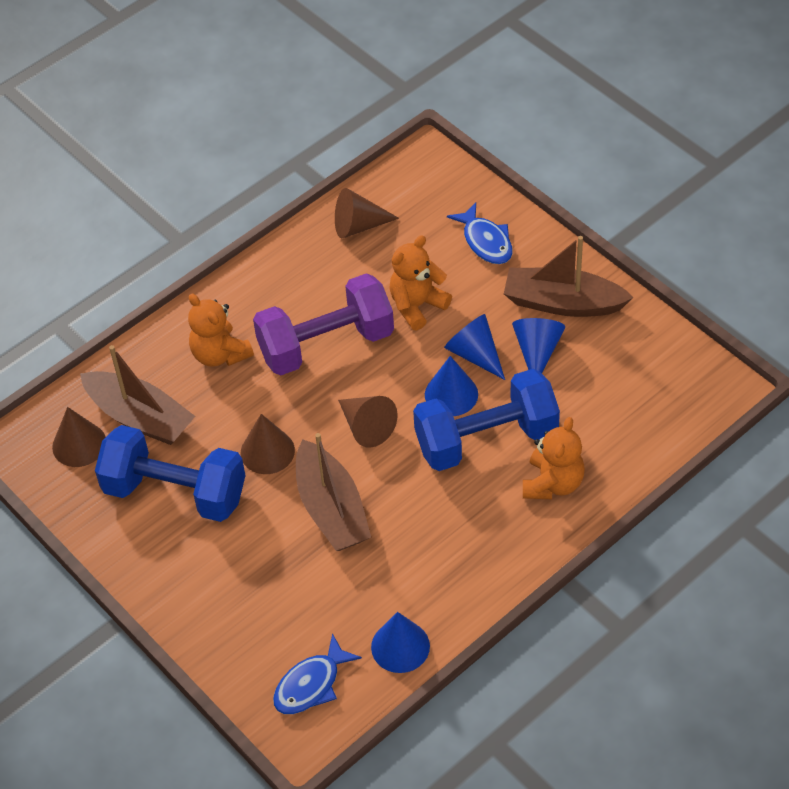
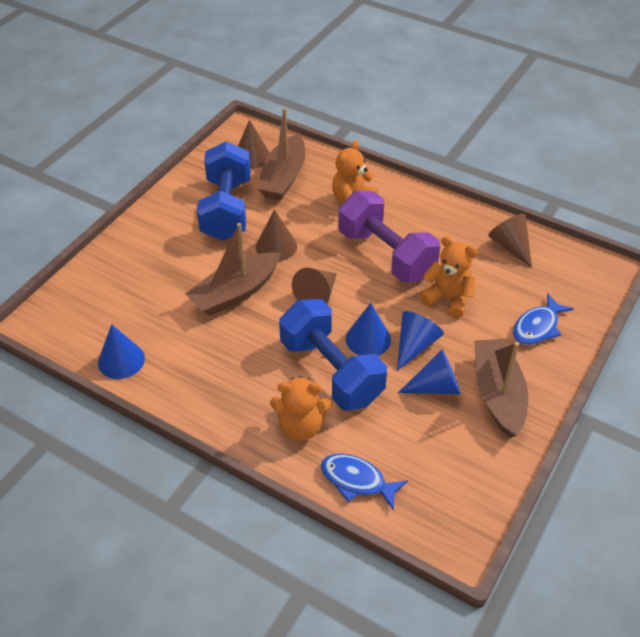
camera: 70 degrees right, 5 degrees down
(311, 684) = (81, 317): blue fish -> blue fish (357, 481)

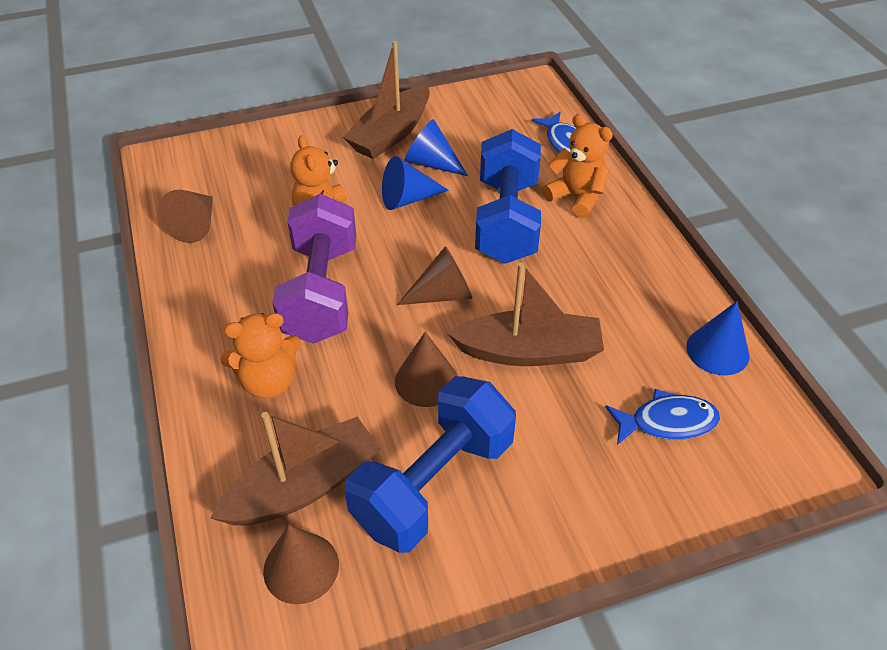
camera: 140 degrees left, 0 degrees up
(368, 339) = (442, 227): blue cone -> none
(537, 327) = (288, 154): blue fish -> blue fish (667, 422)

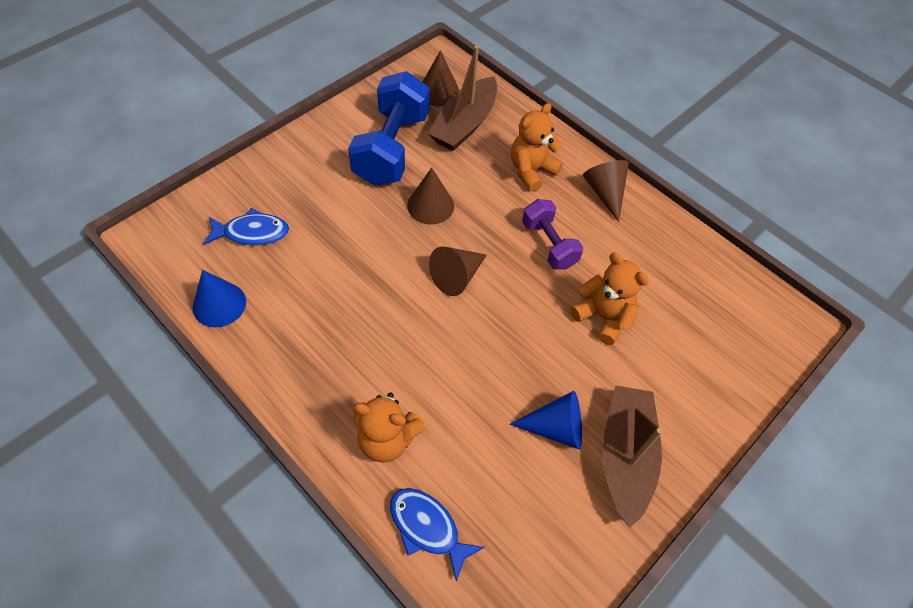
camera: 150 degrees right, 10 degrees up
(195, 225) = (694, 267): brown cone -> brown cone (605, 192)
(321, 292) = (548, 244): purple dumbbell -> purple dumbbell, size x0.58
(407, 199) = (547, 367): blue cone -> none
(506, 221) = (442, 377): blue dumbbell -> none
(528, 351) = (368, 251): brown boat -> none
(667, 422) = (252, 233): blue fish -> blue fish turned 150 degrees counterclockwise

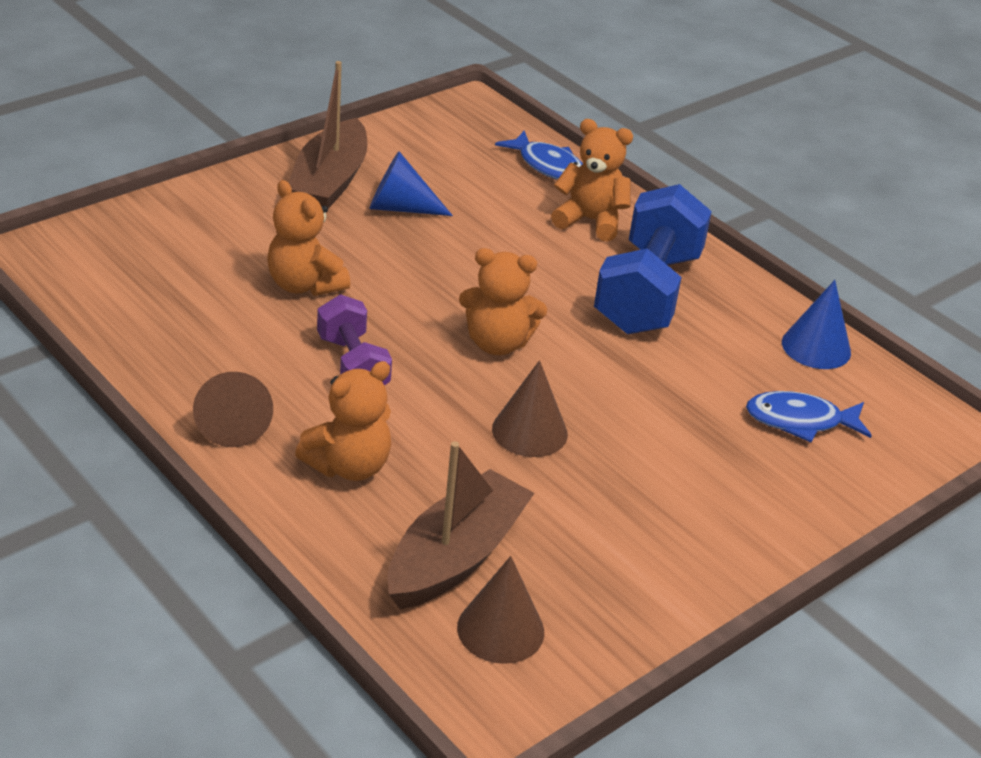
camera: 175 degrees left, 20 degrees down
(392, 148) = (595, 524): blue dumbbell -> blue dumbbell (647, 293)
(456, 276) = (497, 343): brown cone -> orange teddy bear

